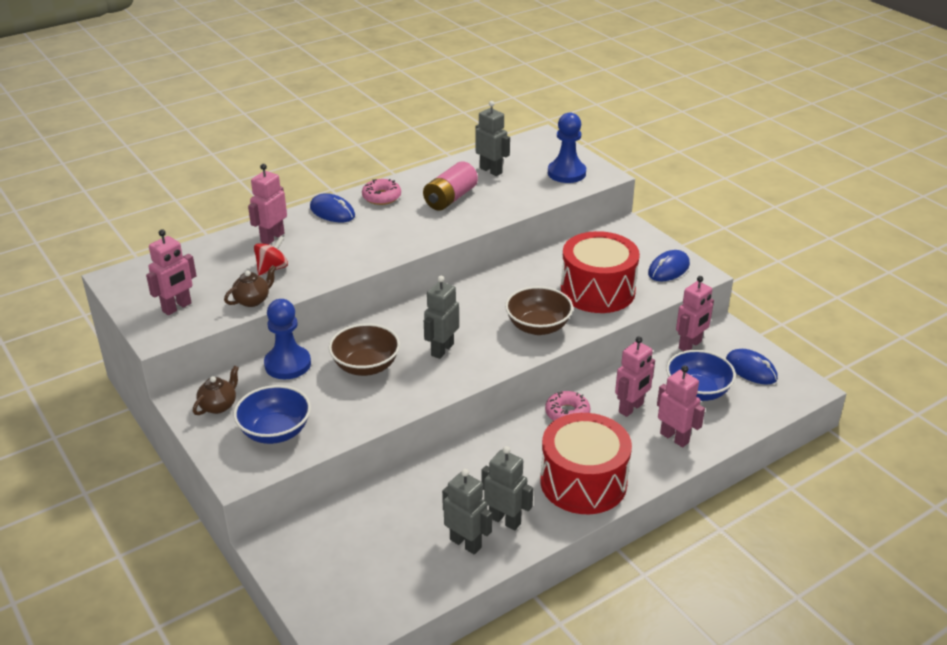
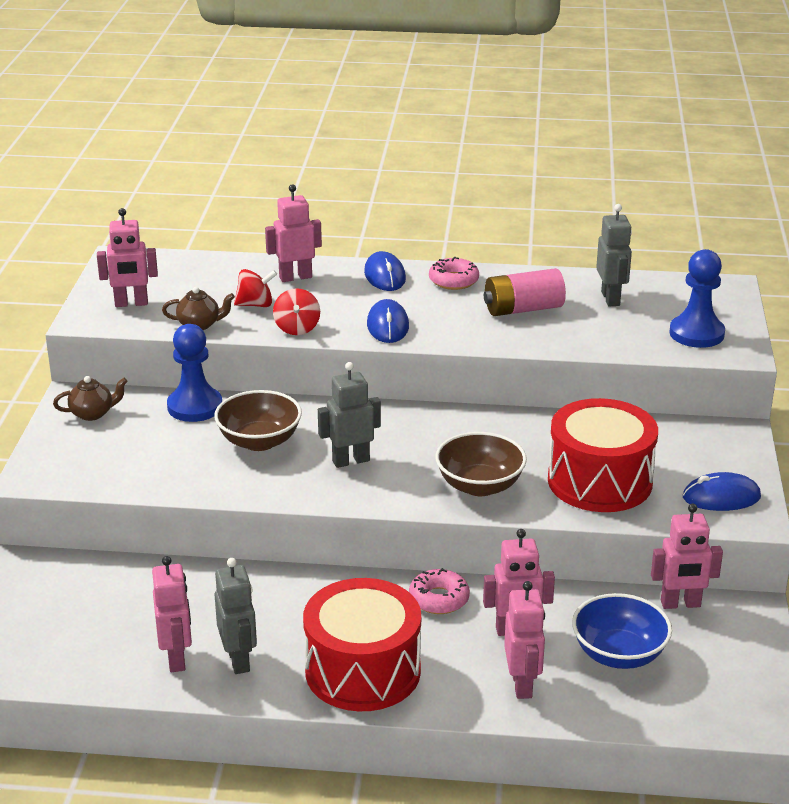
camera: 40 degrees right, 5 degrees down
(275, 432) = (106, 458): blue bowl -> none
(325, 273) = (297, 328): none -> red spinning top
(465, 543) = (176, 658): grey robot -> pink robot
(751, 369) = (720, 667): blue mouse -> blue mouse (387, 326)

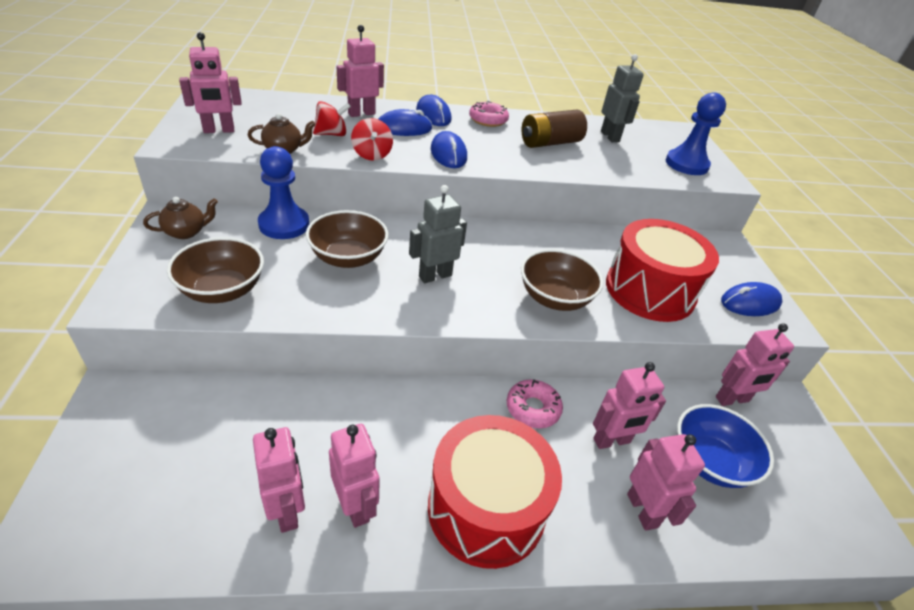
camera: 15 degrees left, 10 degrees up
(128, 469) = (222, 290): none -> brown bowl
(239, 660) = (356, 506): grey robot -> pink robot
(342, 295) = (404, 128): none -> blue mouse
(523, 309) = (550, 143): pink battery -> brown battery

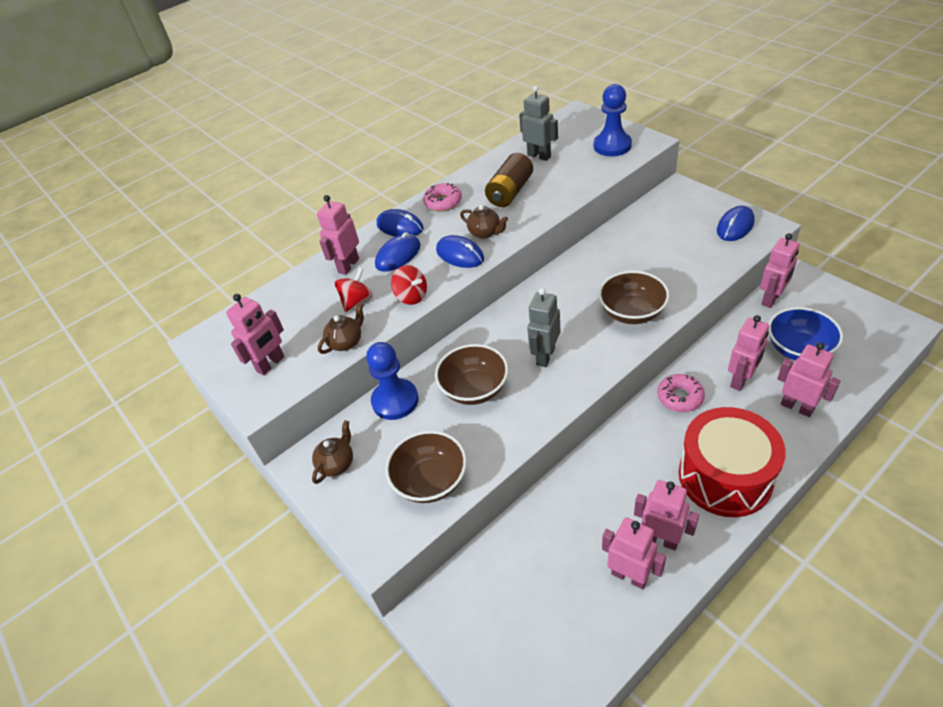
camera: 25 degrees left, 5 degrees up
(490, 153) = (485, 233): none -> brown teapot
(650, 290) = (675, 262): red drum -> none

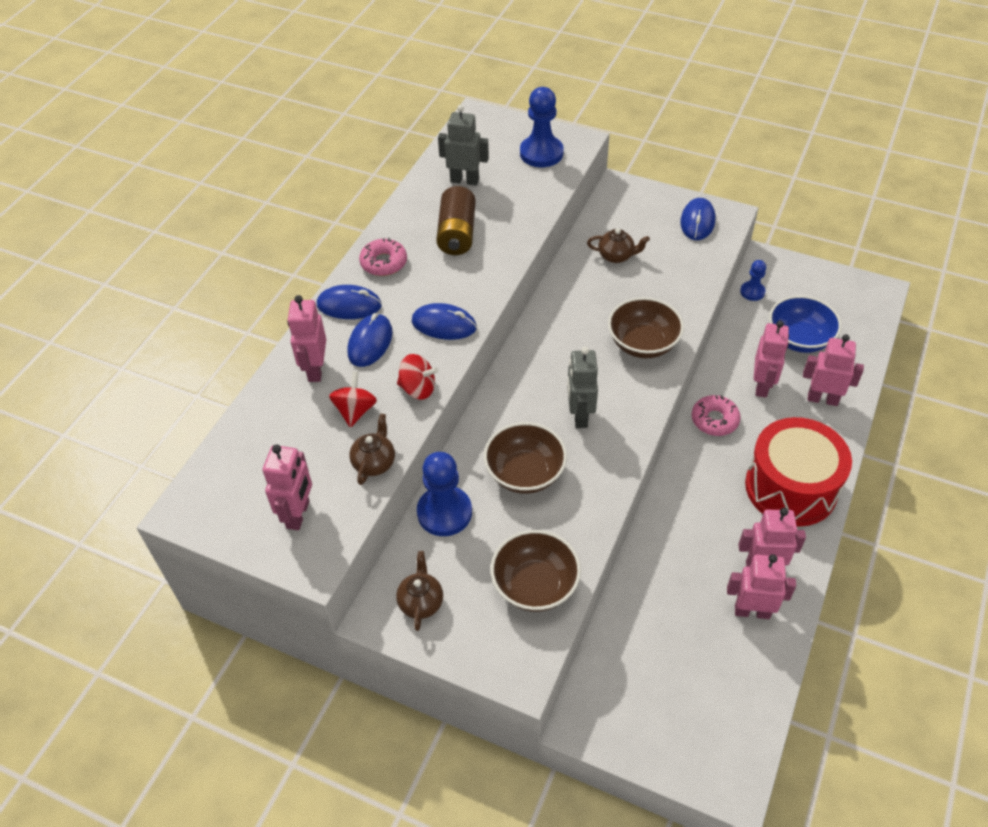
camera: 30 degrees left, 5 degrees up
(485, 233) = (457, 291): brown teapot -> brown teapot (616, 256)
(771, 299) = (752, 292): pink robot -> blue pawn

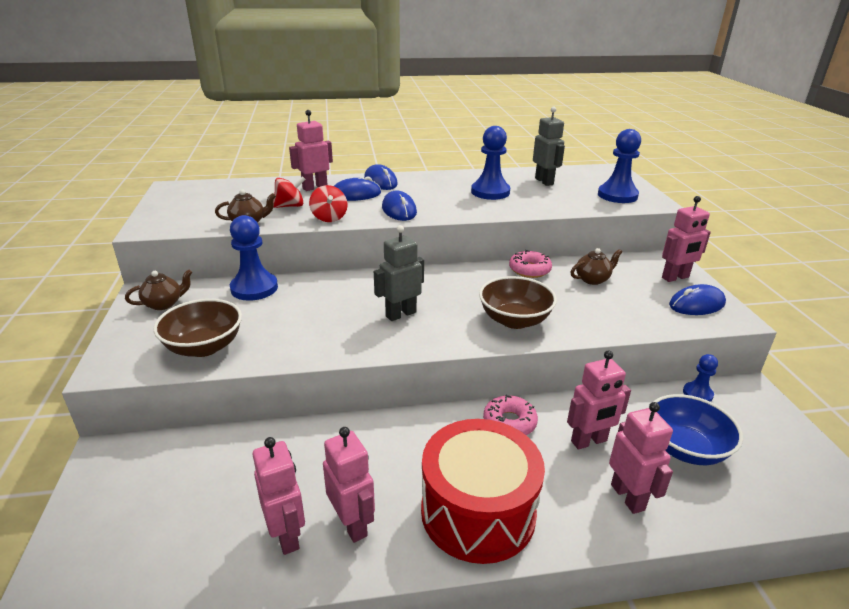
camera: 55 degrees right, 20 degrees down
(298, 514) = (187, 214): pink robot -> pink robot (675, 277)
(384, 263) = (431, 180): pink donut -> pink donut (529, 270)
(457, 234) = (490, 192): brown battery -> blue pawn
(525, 473) = (317, 308): brown bowl -> none
(616, 256) = (592, 279): brown teapot -> brown teapot turned 90 degrees counterclockwise

